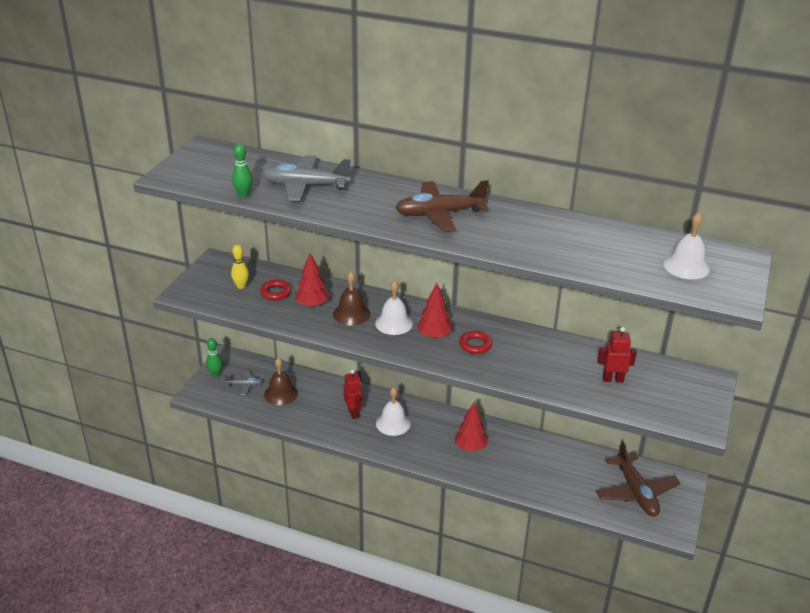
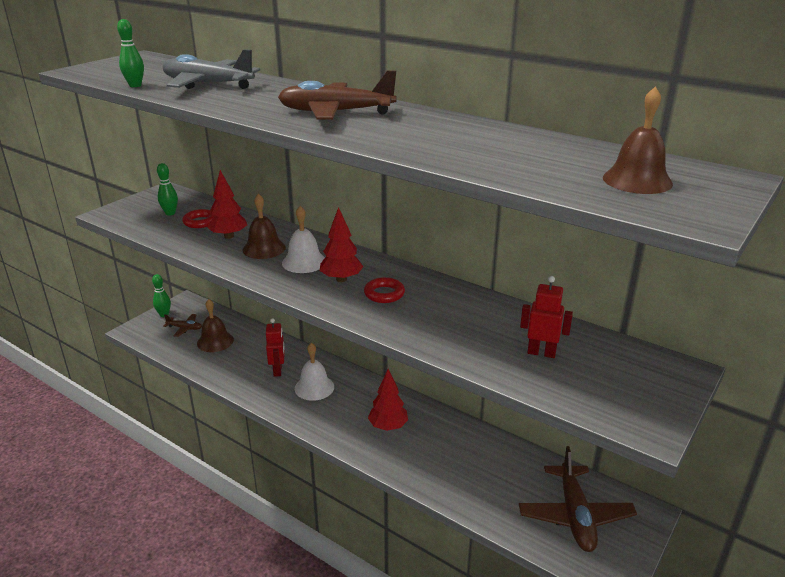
camera: 15 degrees right, 5 degrees down
(241, 286) = (170, 213): yellow bowling pin -> green bowling pin
(244, 385) = (184, 328): grey plane -> brown plane
(686, 266) = (637, 180): white bell -> brown bell

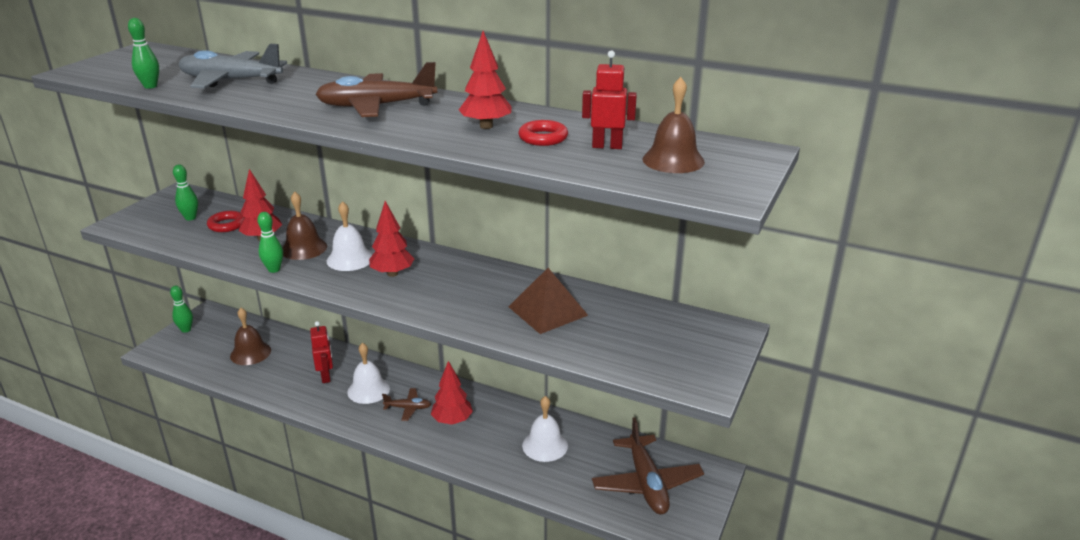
camera: 10 degrees left, 0 degrees up
(184, 328) = (213, 342): brown plane -> brown plane (408, 408)
(233, 266) = (274, 269): none -> green bowling pin
(384, 294) = (439, 284): red ring -> red ring (543, 138)
(440, 136) = (486, 126): none -> red tree
(475, 462) = (545, 445): none -> white bell
(488, 330) = (547, 311): none -> brown pyramid
(541, 353) = (601, 328): red robot -> red robot (607, 146)

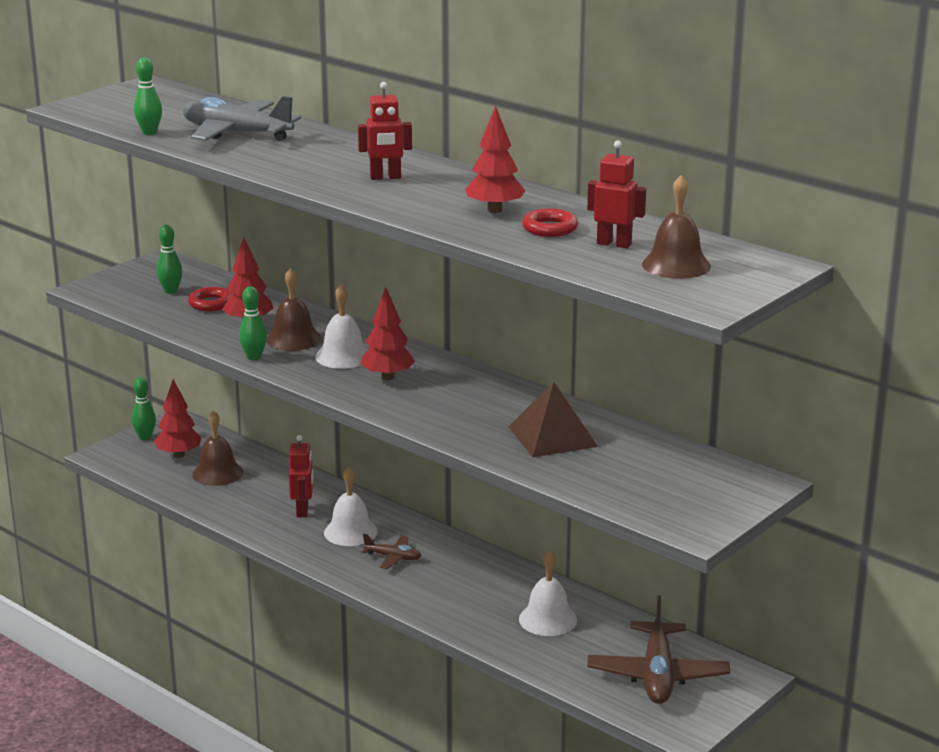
camera: 15 degrees right, 5 degrees down
(376, 106) = (385, 177): brown plane -> red robot
(452, 421) = (443, 578): red tree -> red tree (179, 455)

